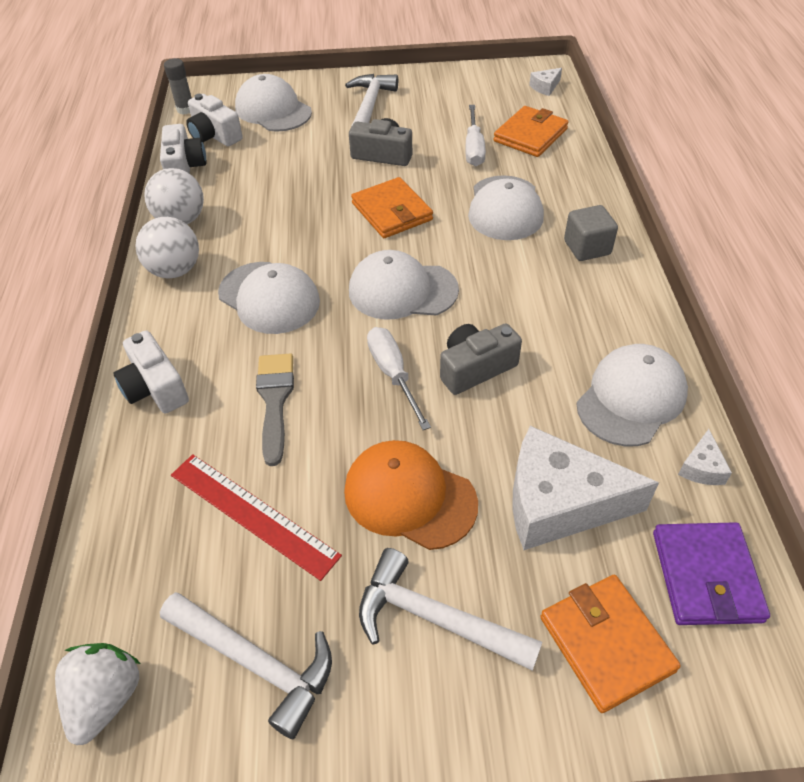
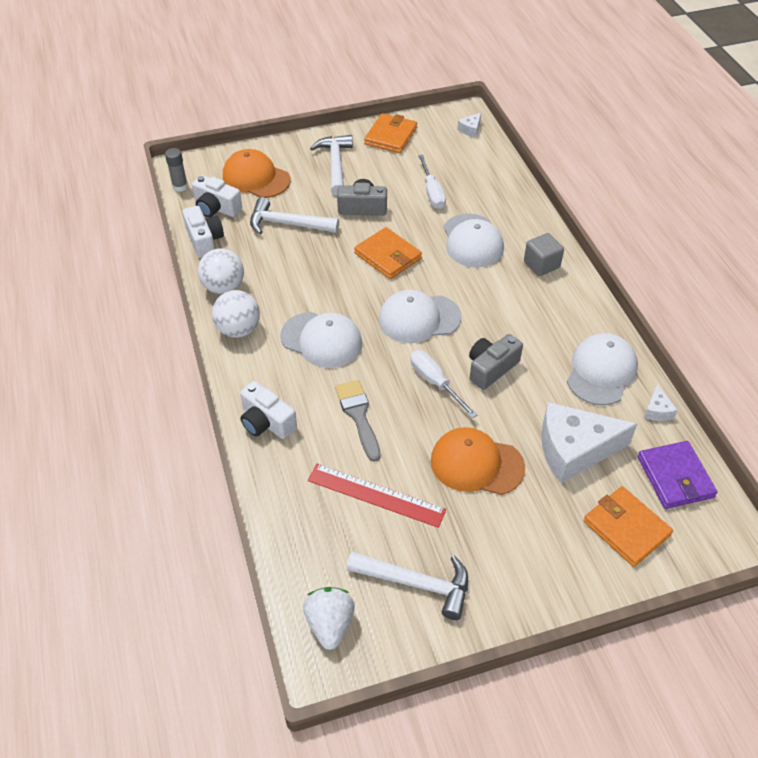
camera: 15 degrees left, 0 degrees up
(273, 110) = (256, 178): white cap -> orange cap
(434, 618) = (519, 535): white hammer -> white hammer (287, 224)
(530, 135) = (472, 175): orange wallet -> orange wallet (391, 136)

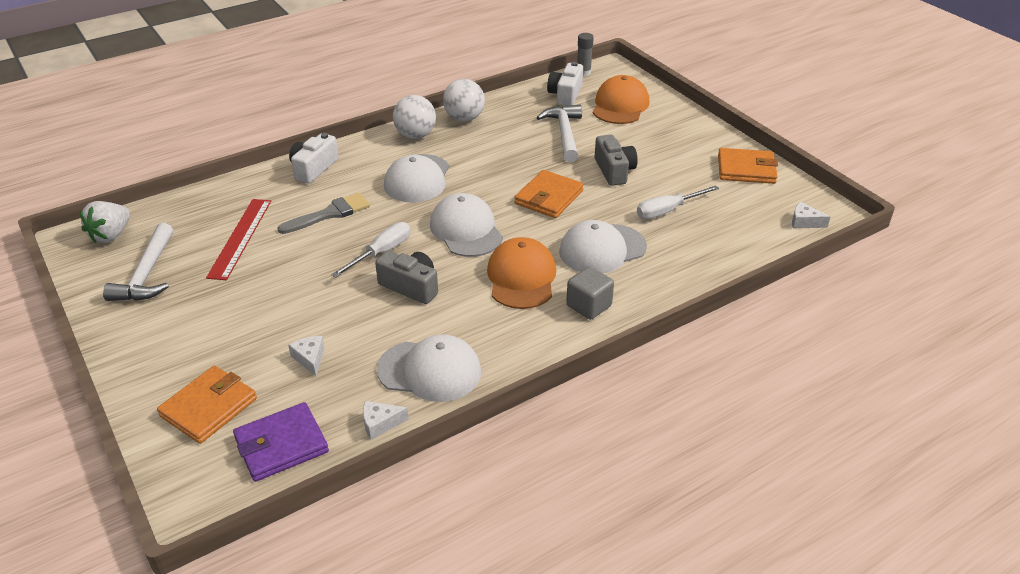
camera: 75 degrees right, 10 degrees down
(204, 240) = (519, 98): white camera -> none
(330, 624) = (111, 235): white strawberry -> white strawberry turned 135 degrees clockwise
(335, 164) = (672, 144): white hammer -> none
(476, 464) = (282, 292): orange cap -> orange cap (521, 277)
(574, 450) = (310, 359): white cheese -> white cheese, size x0.42

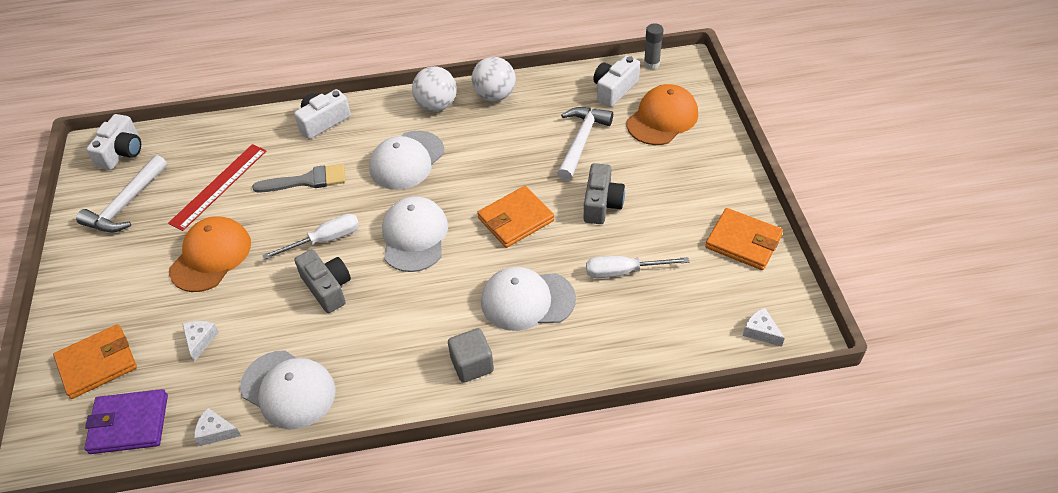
camera: 25 degrees right, 10 degrees up
(111, 235) = (122, 152): white strawberry -> white camera
(521, 277) = (431, 310): orange cap -> orange cap (211, 256)

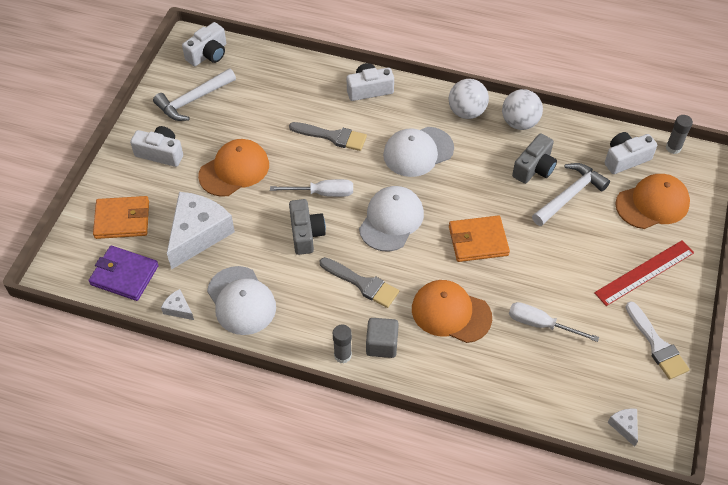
camera: 25 degrees right, 5 degrees up
(112, 274) = (160, 153): none -> white camera
(200, 340) = (198, 234): white cheese -> white cheese, size x2.39
(219, 186) = (265, 113): red ruler -> red ruler (644, 272)
(417, 312) = (362, 284): none -> grey brush
(435, 395) = (342, 355): none -> grey glue stick
(527, 300) = (451, 313): white cap -> orange cap
(601, 204) = (555, 258): grey camera -> grey camera (534, 168)
(743, 242) = (656, 344): orange wallet -> white brush

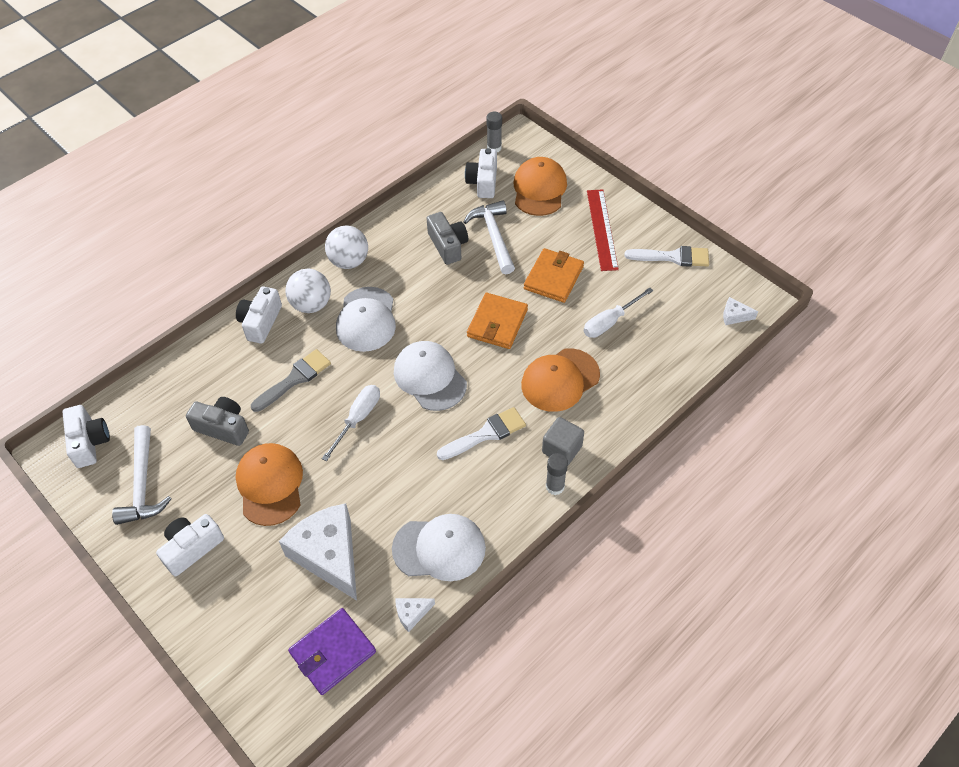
camera: 60 degrees left, 0 degrees up
(122, 220) = (255, 625): orange wallet -> orange wallet (553, 278)
(306, 233) = (396, 455): grey camera -> grey camera (223, 427)
(362, 284) = (486, 434): grey brush -> white brush
(519, 123) = (391, 230): white ball -> white ball (311, 304)

